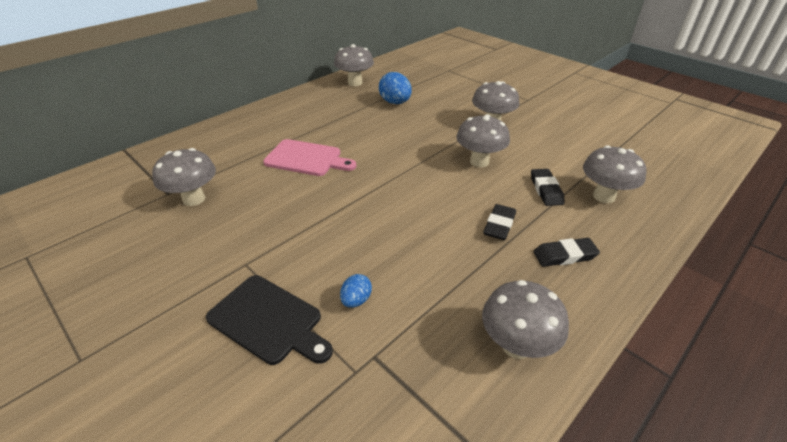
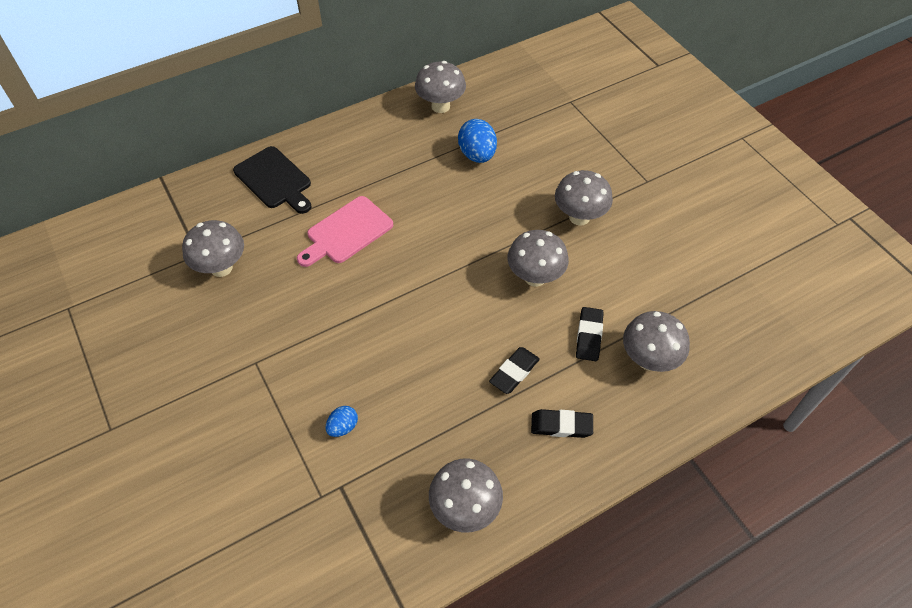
camera: 15 degrees right, 15 degrees up
(268, 320) = (263, 429): black cutting board -> black cutting board (274, 180)
(306, 159) = (346, 232): pink cutting board -> pink cutting board turned 105 degrees clockwise

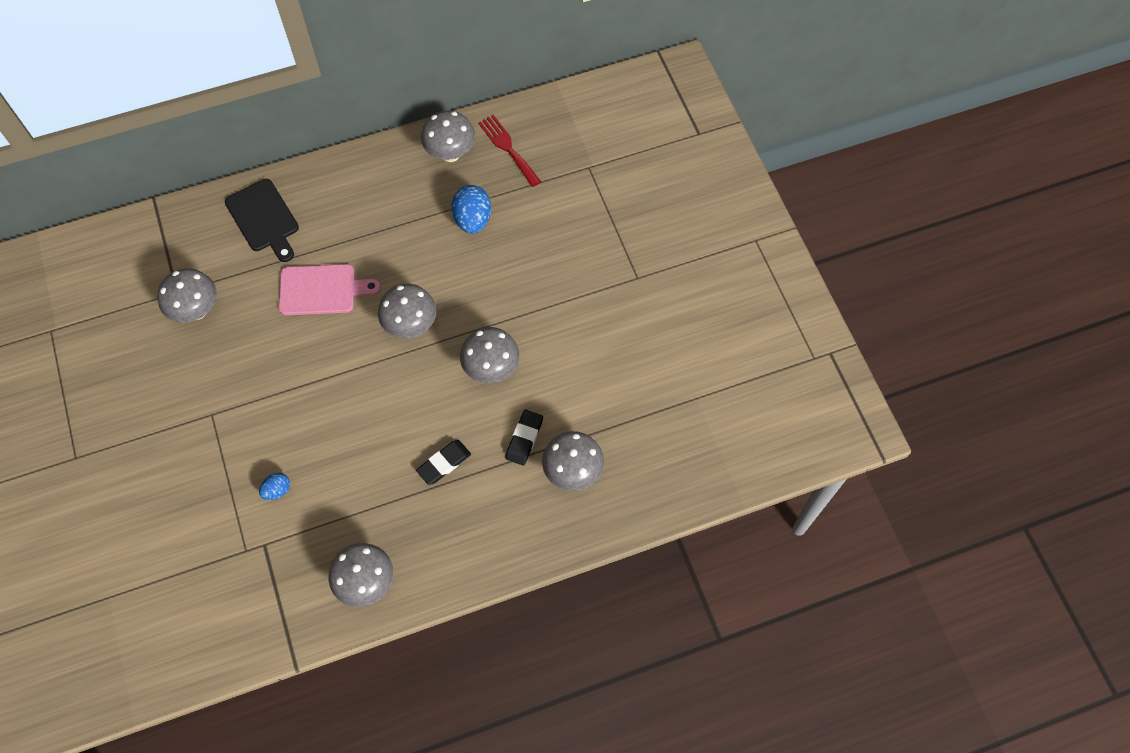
camera: 10 degrees right, 10 degrees up
(346, 232) = (322, 290): pink cutting board -> pink cutting board turned 150 degrees counterclockwise
(492, 96) = (508, 148): none -> red fork
(561, 425) = (472, 522): black eraser -> none
(579, 217) = (555, 309): grey mushroom -> grey mushroom (411, 325)

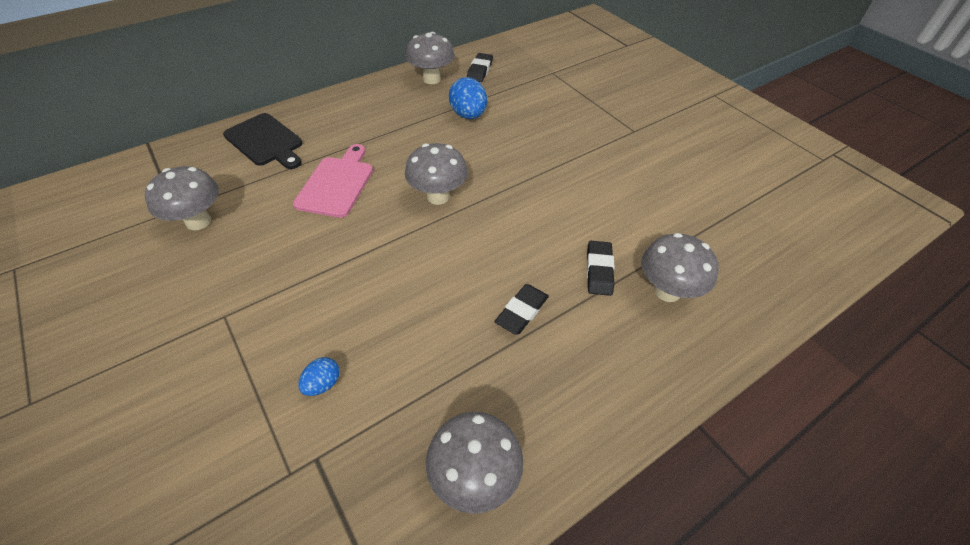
camera: 15 degrees left, 15 degrees down
(322, 290) = (337, 184): pink cutting board -> pink cutting board turned 60 degrees counterclockwise
(491, 369) = (535, 217): grey mushroom -> none
(508, 148) = (479, 70): red fork -> black eraser

